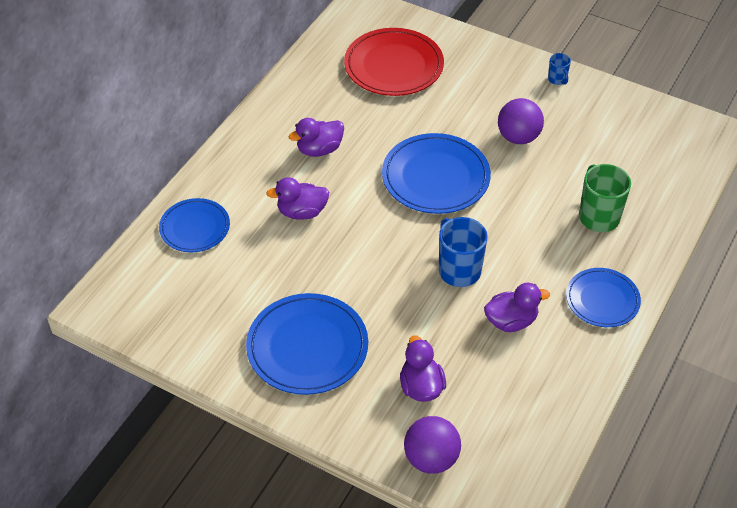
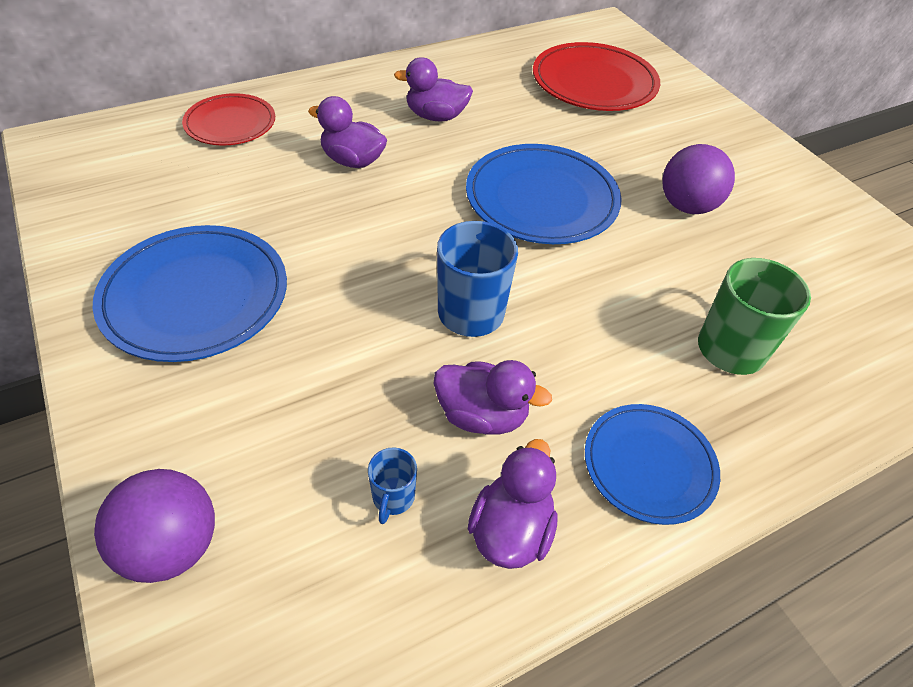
camera: 30 degrees right, 0 degrees up
(195, 228) = (230, 124): blue plate -> red plate
(421, 387) = (271, 430): purple duck -> purple duck (511, 530)
(557, 79) = (789, 172): blue mug -> blue mug (393, 498)

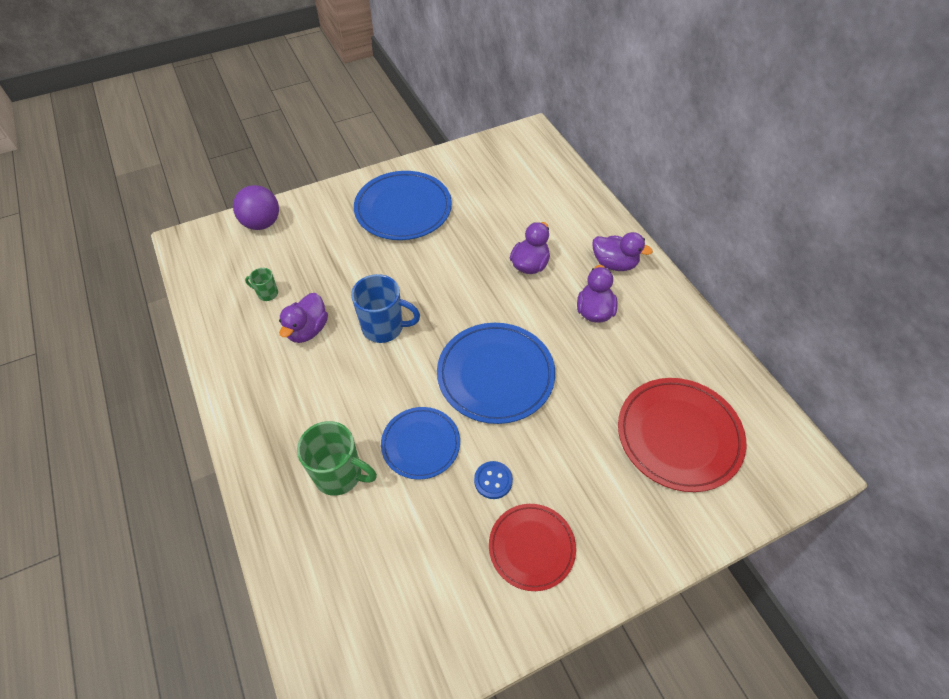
camera: 95 degrees right, 5 degrees up
(230, 124) = (563, 201): red plate -> red plate (531, 547)
(393, 498) = (267, 293): blue mug -> green mug
(511, 530) = (239, 339): purple duck -> purple duck (614, 264)
(649, 465) = (261, 406): blue plate -> blue plate (421, 444)
(687, 206) = (493, 480): purple ball -> blue button

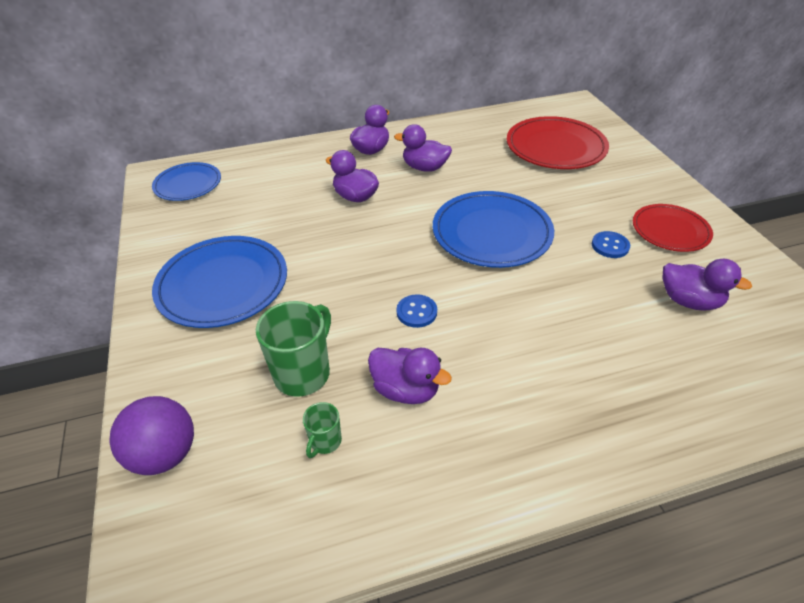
camera: 80 degrees left, 10 degrees down
(339, 474) = (621, 359): green mug -> green mug (303, 373)
(384, 328) = (416, 312): blue mug -> blue button
(417, 546) = (689, 301): none -> purple duck
(421, 444) = (575, 291): blue plate -> blue plate (188, 184)

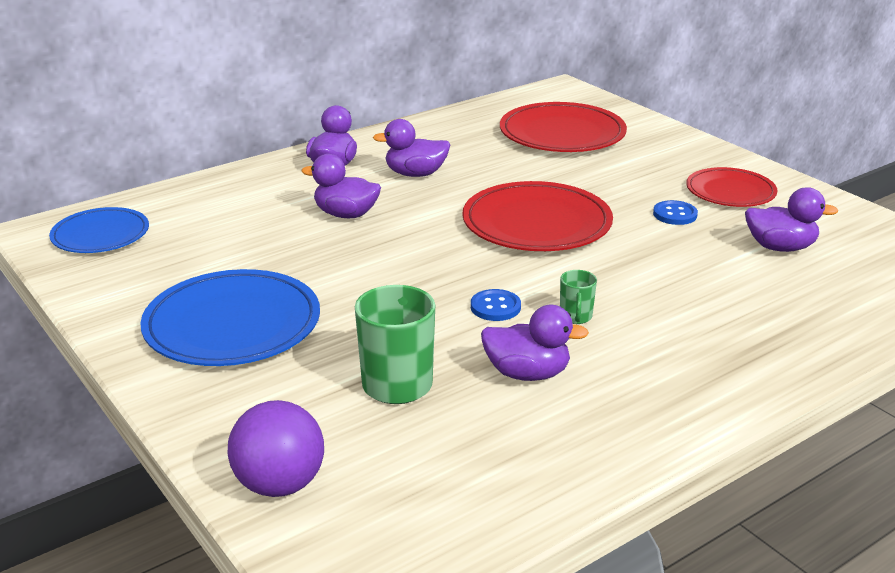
camera: 20 degrees left, 15 degrees down
(325, 441) = (465, 433): green mug -> green mug (575, 317)
(491, 233) = (536, 223): blue plate -> red plate

